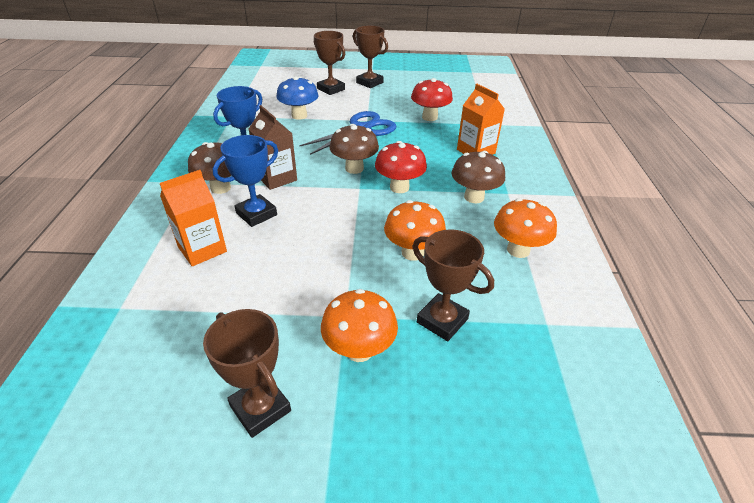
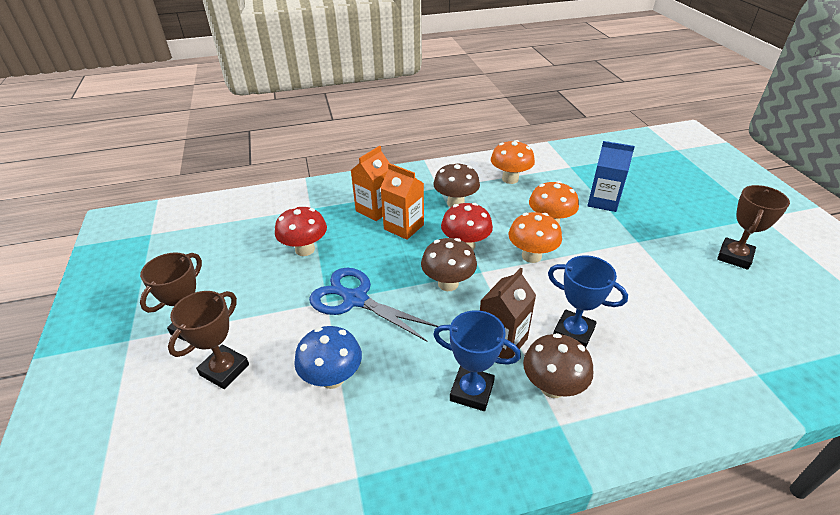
camera: 105 degrees left, 0 degrees up
(202, 249) = (650, 352): orange carton -> orange carton (404, 227)
(359, 350) = (657, 229): orange mushroom -> orange mushroom (531, 256)
(442, 320) = (603, 201): brown trophy -> blue carton

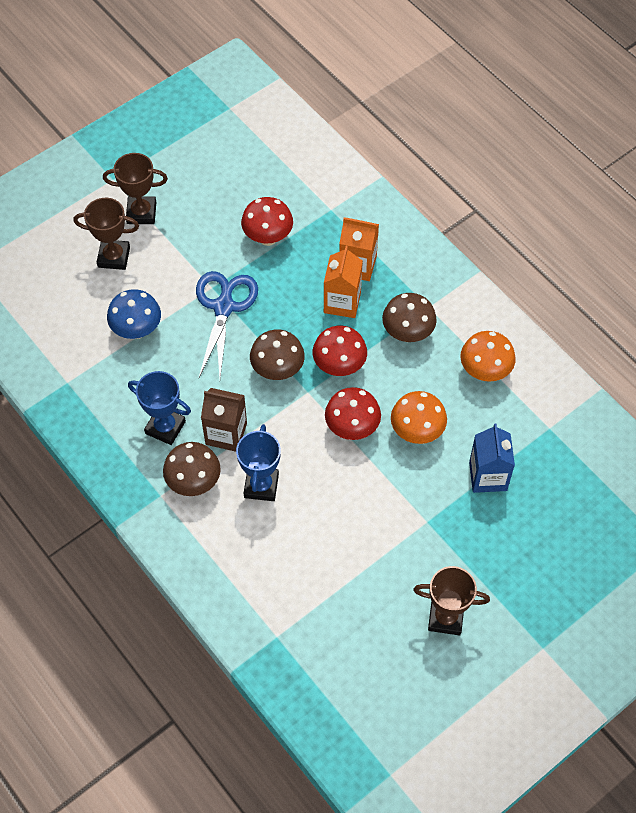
camera: 65 degrees right, 20 degrees up
(472, 391) = (165, 427): blue trophy -> blue trophy turned 60 degrees counterclockwise
(531, 256) = (352, 428): orange mushroom -> red mushroom

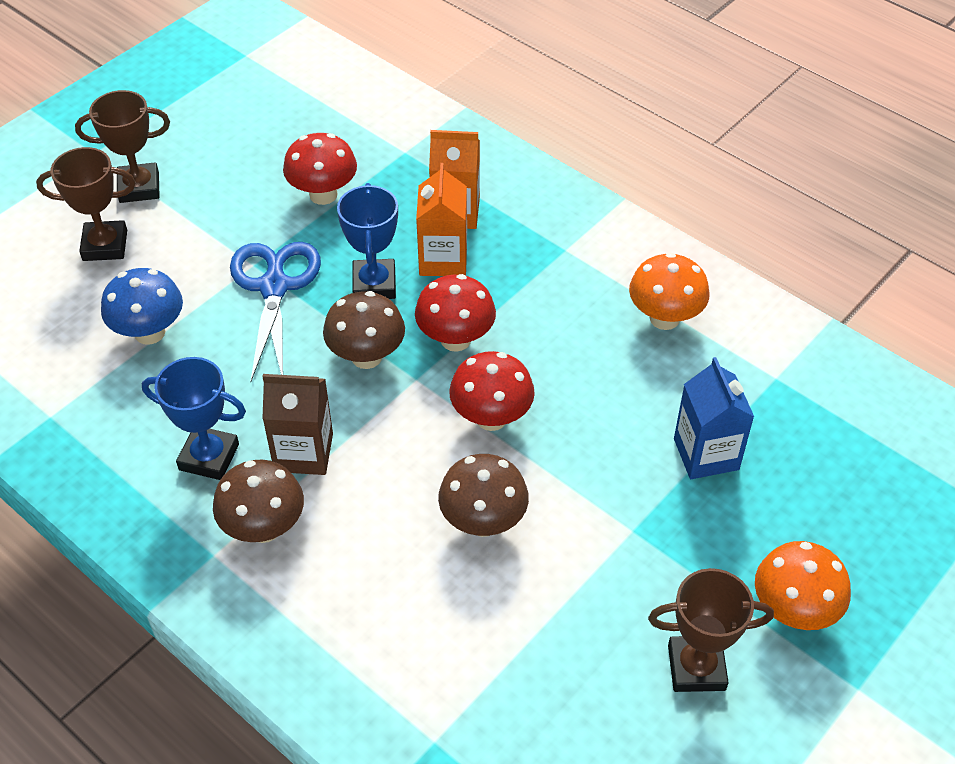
camera: 10 degrees left, 10 degrees down
(261, 486) = (369, 517): blue trophy -> blue trophy (374, 284)
(407, 333) = (544, 285): brown mushroom -> brown mushroom (483, 522)
(417, 431) = (587, 409): orange mushroom -> orange mushroom (793, 611)

